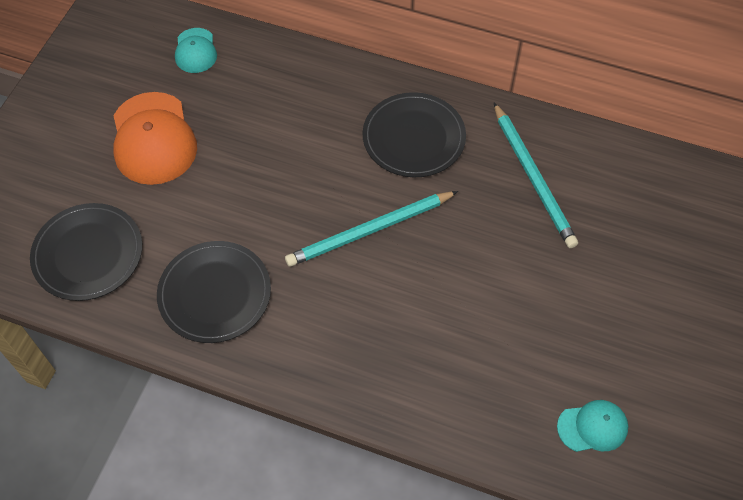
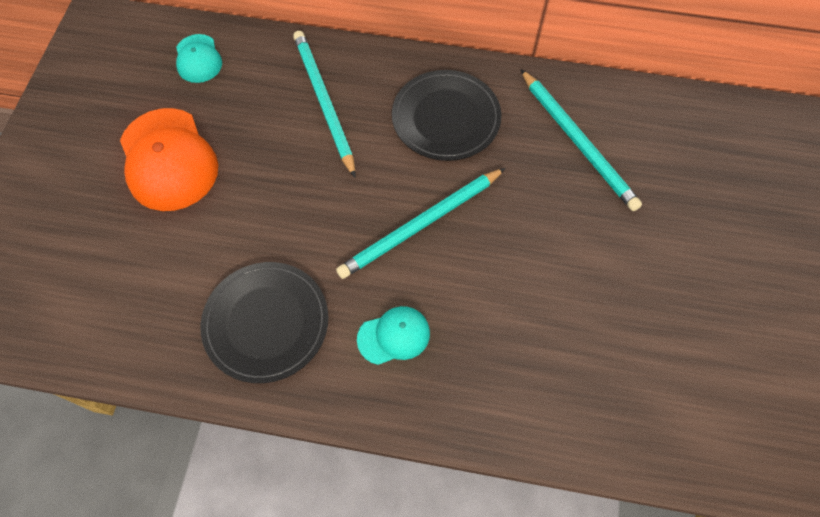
camera: 10 degrees left, 5 degrees up
(88, 254) = (116, 300): black plate -> none
(303, 106) = (324, 102): none -> turquoise pencil
(592, 427) = (705, 405): turquoise cap -> turquoise cap (394, 336)

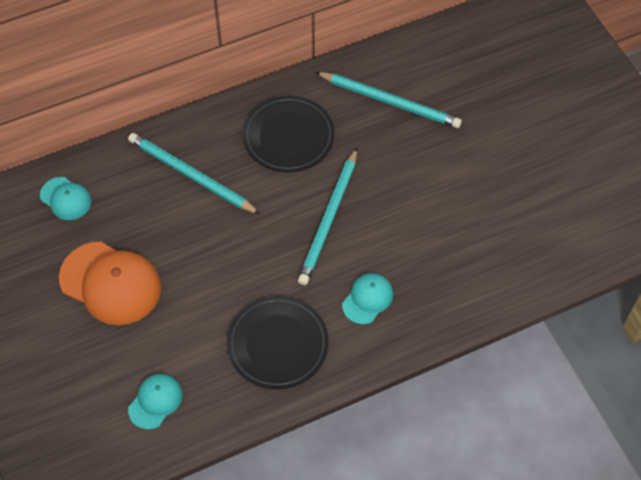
camera: 35 degrees left, 5 degrees down
(107, 302) = (155, 401): none -> turquoise cap

